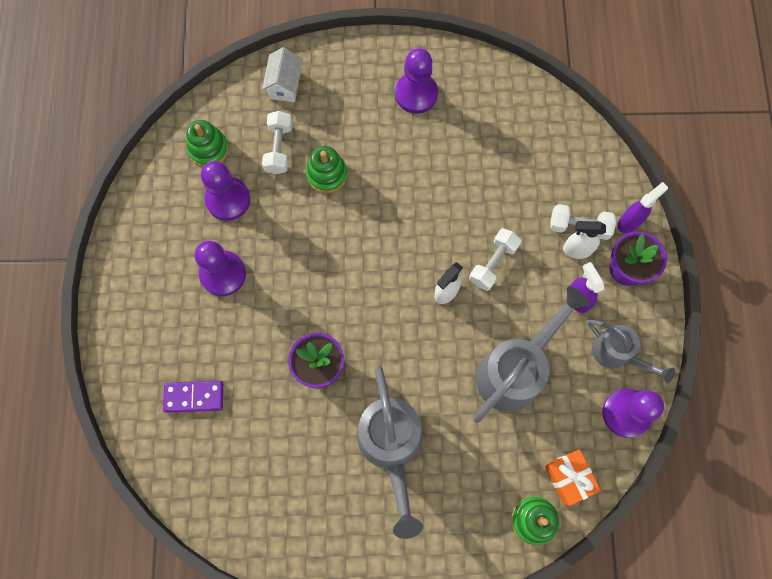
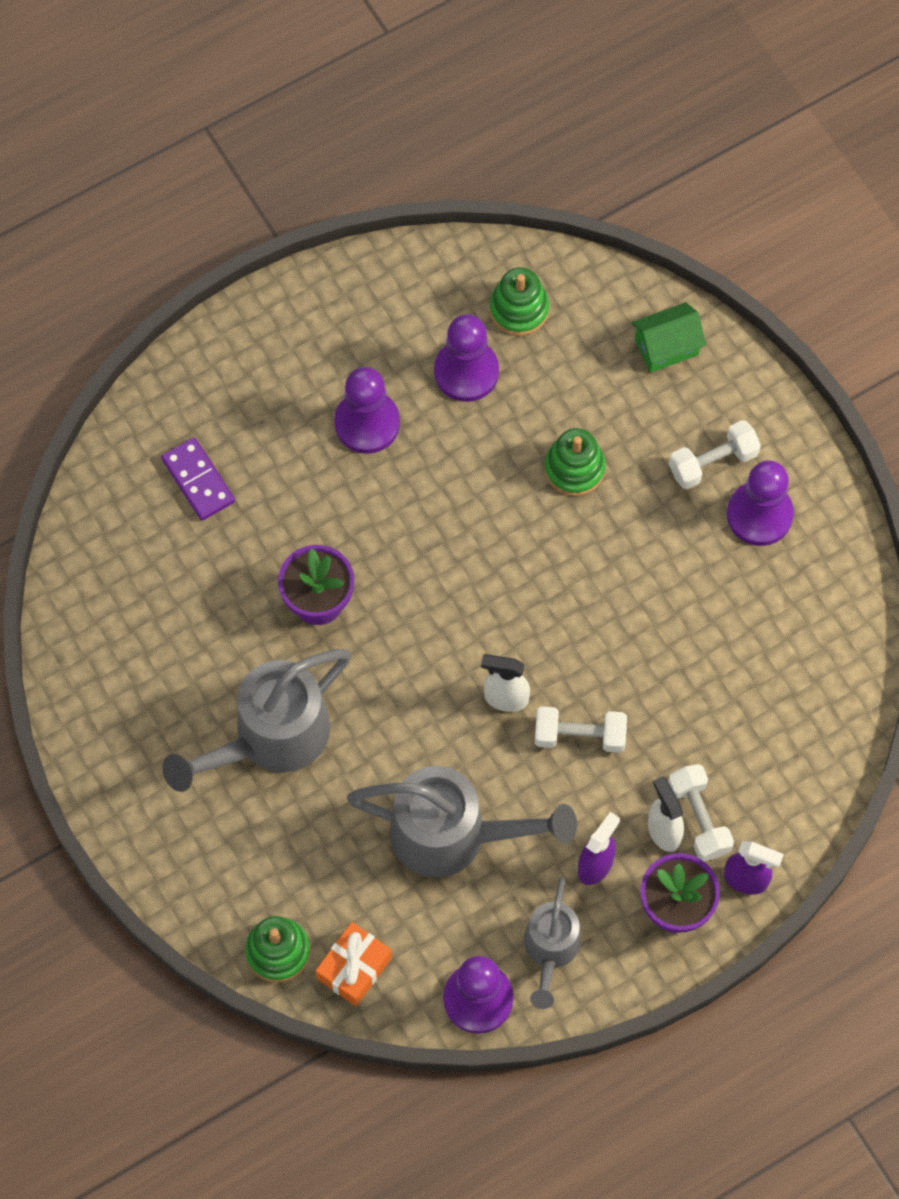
camera: 60 degrees right, 5 degrees down
(279, 148) = (573, 391): white dumbbell -> white dumbbell (713, 462)
(285, 85) = (666, 347): white house -> green house

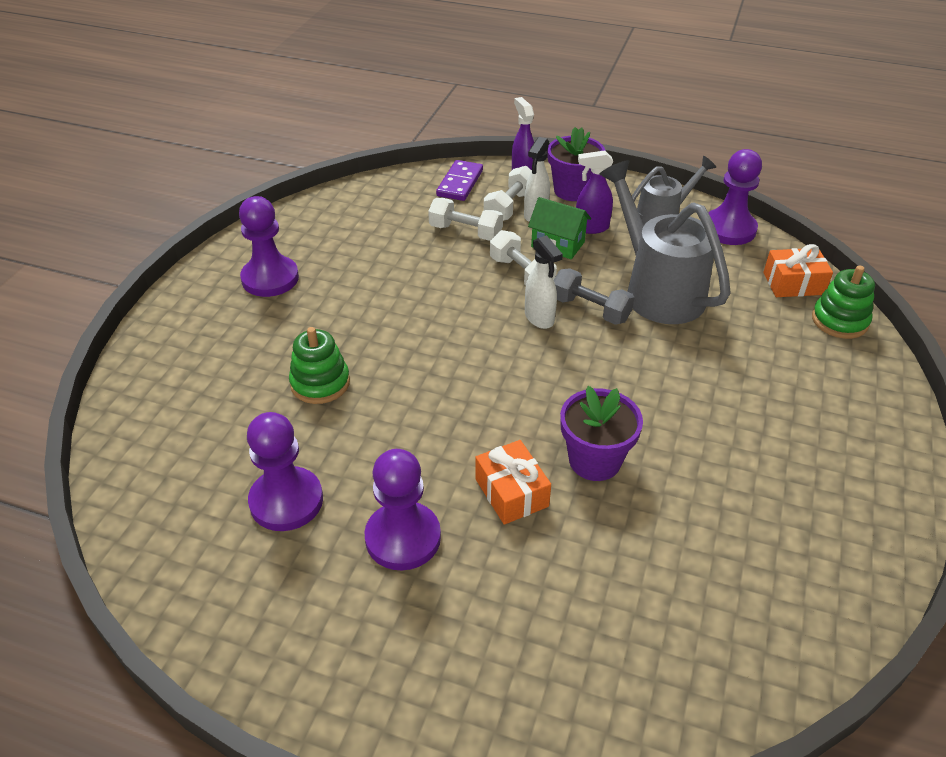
camera: 130 degrees left, 25 degrees down
(198, 480) = (591, 630): purple domino -> purple domino (460, 183)
(270, 738) = (727, 416): grey watering can -> none
(342, 521) = (511, 492): none -> orange gift
(479, 751) = (590, 309): none -> grey dumbbell
(519, 309) = (188, 504): green stacking toy -> none
(666, 347) = (158, 392): green house -> green house (558, 244)
(713, 462) = (246, 318): white dumbbell -> white dumbbell (465, 232)

